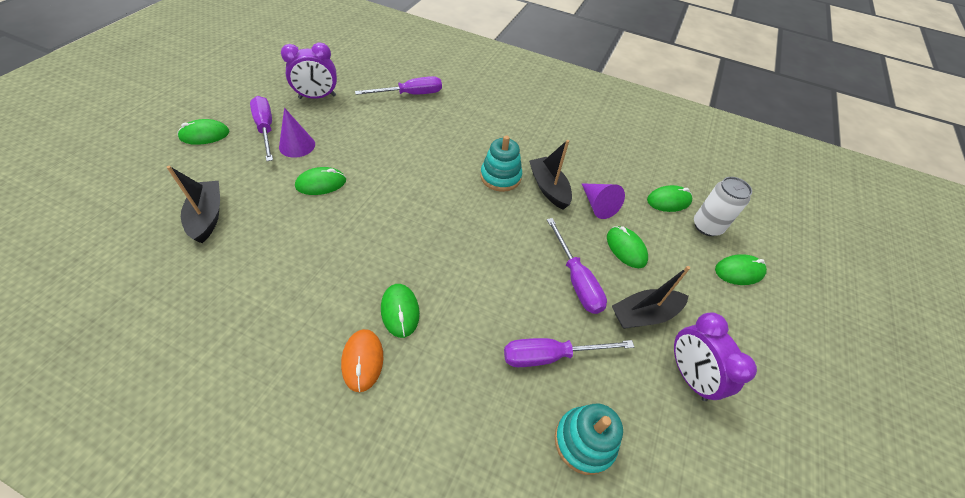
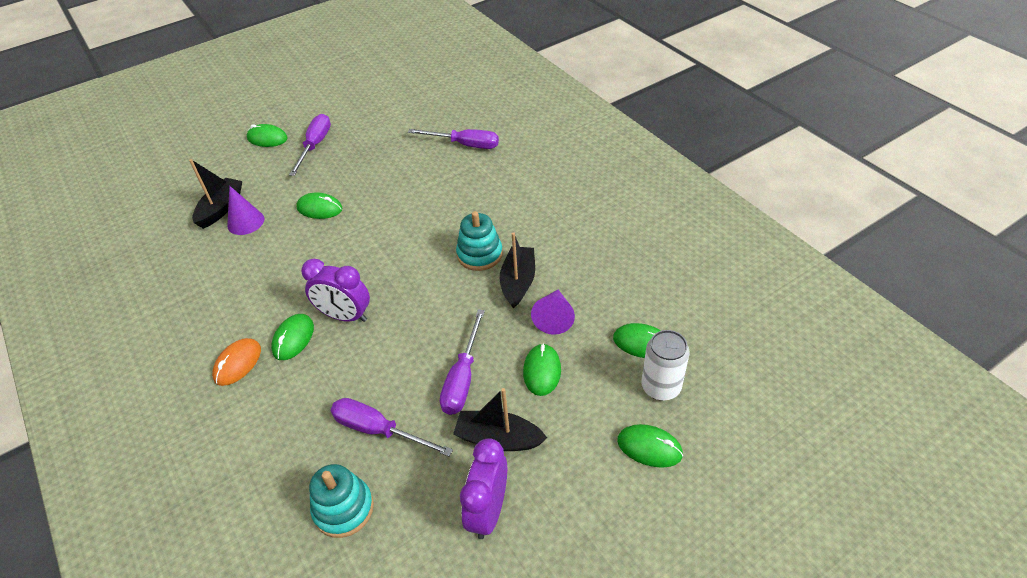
camera: 40 degrees right, 5 degrees down
(297, 145) = (327, 168): purple cone -> purple cone (245, 222)
(317, 97) = (379, 126): purple clock -> purple clock (345, 316)

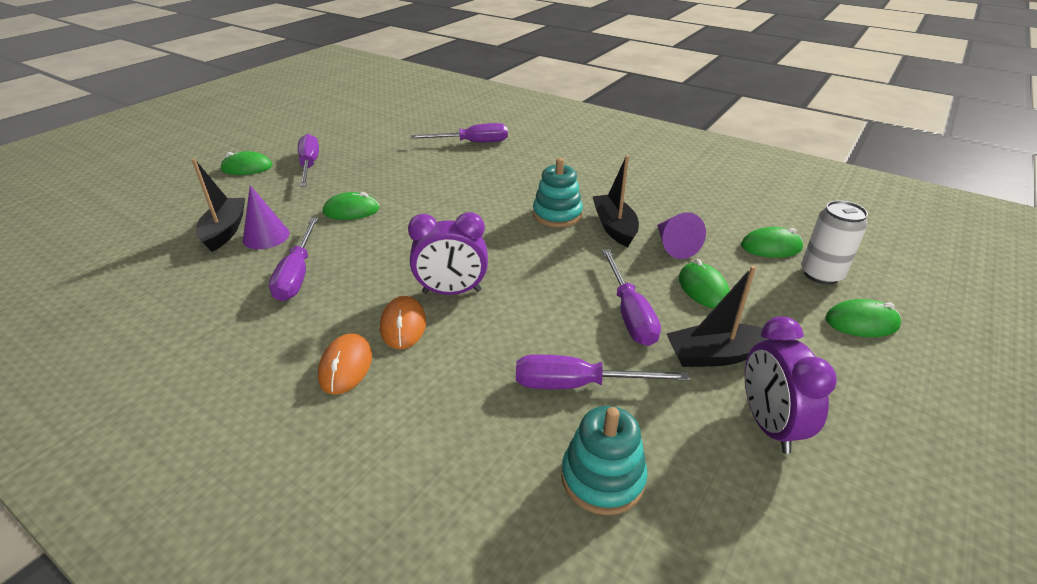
camera: 25 degrees left, 10 degrees down
(248, 267) = (297, 274): none -> purple screwdriver
(293, 338) = (403, 325): green mouse -> orange mouse

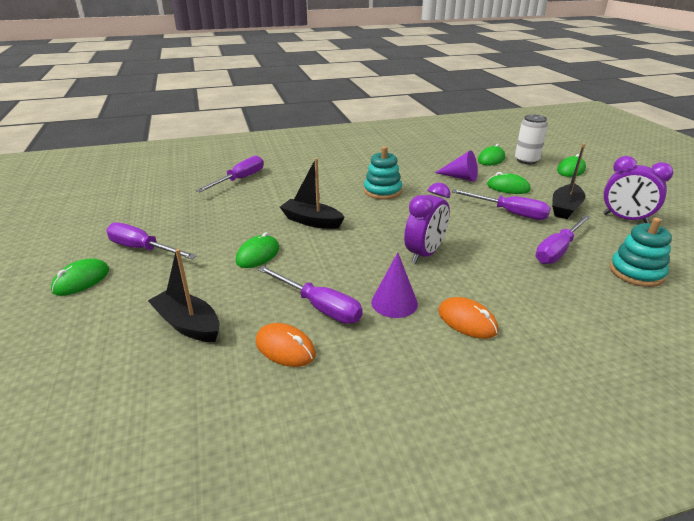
camera: 50 degrees left, 5 degrees down
(266, 236) = (234, 305): purple cone -> purple cone (394, 303)
(403, 325) = (443, 284): orange mouse -> orange mouse (285, 348)
(614, 227) = (420, 183): black boat -> black boat (311, 221)

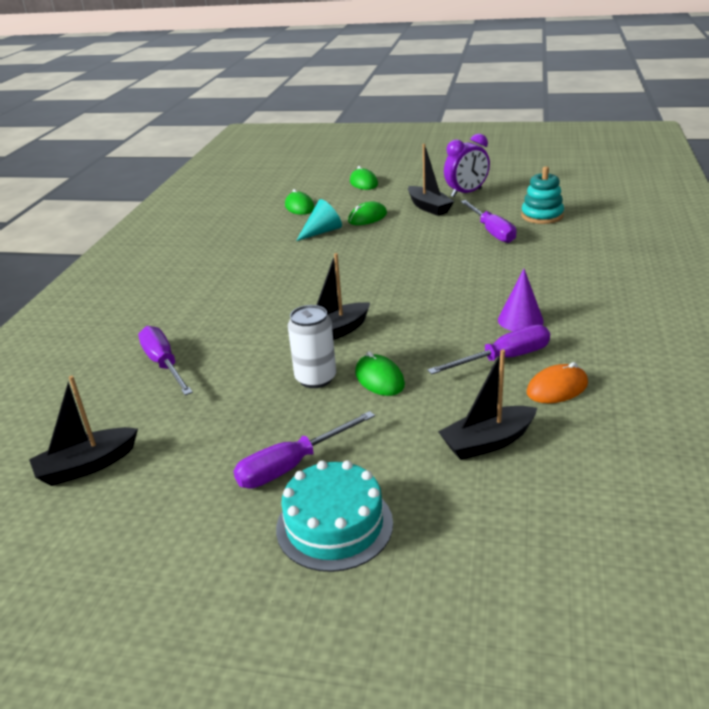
camera: 60 degrees left, 0 degrees up
(81, 280) = (334, 525): green mouse -> turquoise cake
(133, 191) = (87, 466): none -> black boat
(382, 191) = (307, 278): turquoise stacking toy -> none
(424, 254) = (452, 287): purple clock -> none
(460, 177) = (322, 232): purple cone -> turquoise cone
(467, 321) = (564, 295): orange mouse -> none
(509, 213) = (415, 231): purple screwdriver -> none
(526, 160) = (322, 193): white can -> white can (315, 378)

